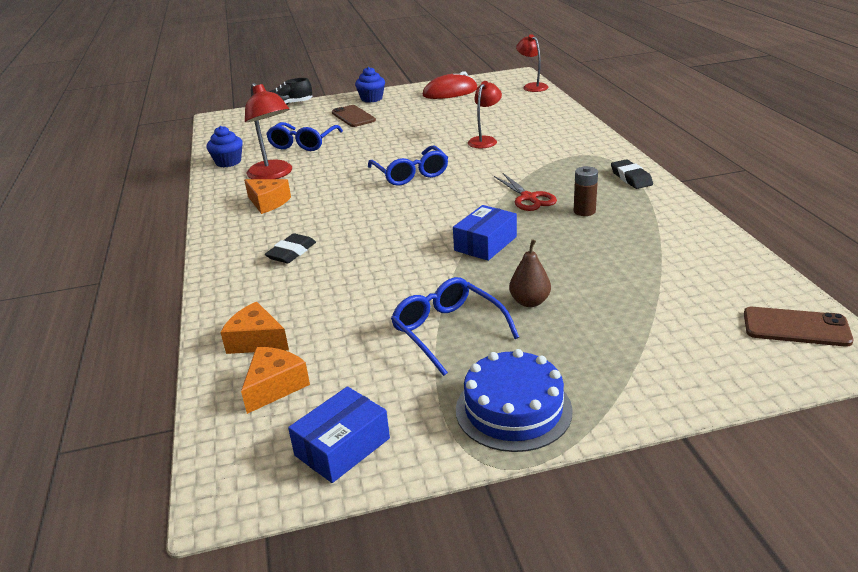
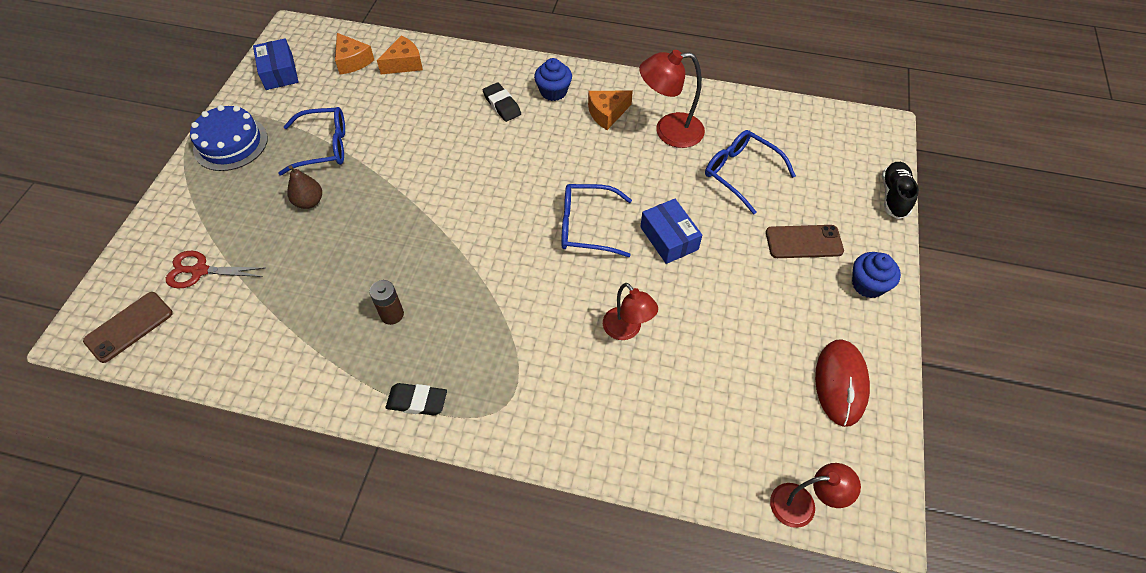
camera: 115 degrees right, 25 degrees up
(228, 162) = (729, 109): blue cupcake -> blue cupcake (553, 92)
(485, 243) = (407, 217): blue box -> blue box (669, 238)
(528, 198) = (455, 288): red scissors -> red scissors (200, 271)

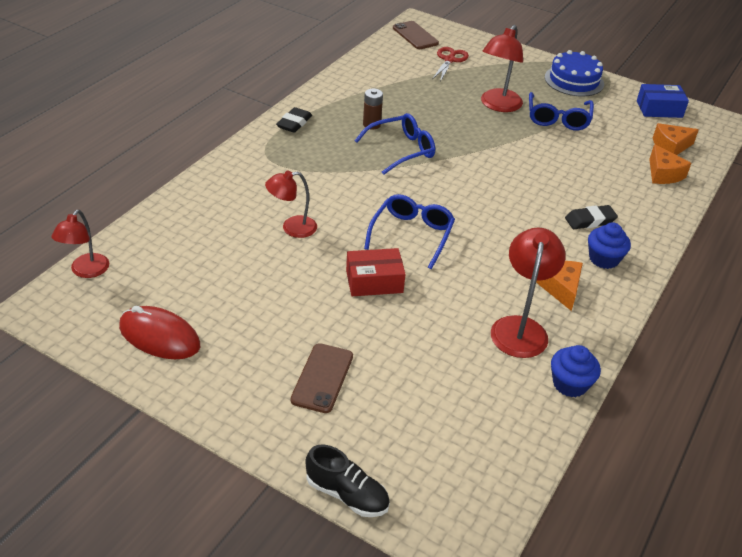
camera: 105 degrees right, 15 degrees down
(309, 202) = (498, 105): brown pear -> red lamp
(669, 238) = (374, 281): blue box -> red box
(740, 173) = (437, 364): blue glasses -> blue glasses (401, 150)
(868, 284) = (244, 406): blue cupcake -> blue cupcake (570, 384)

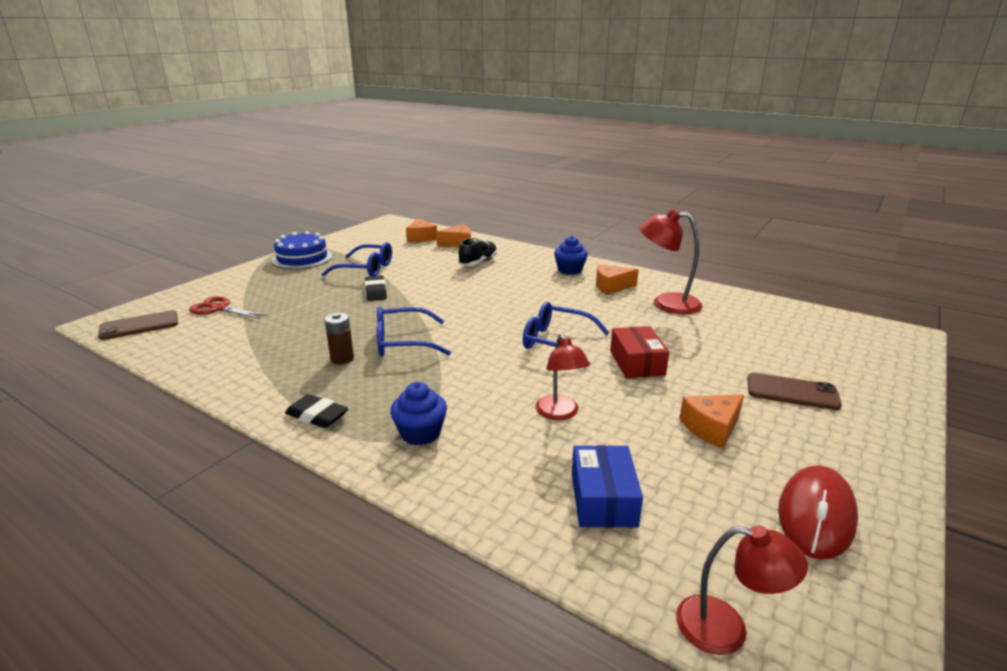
camera: 85 degrees left, 15 degrees down
(267, 308) = (711, 428): none -> orange cheese
(347, 494) = (914, 380): black shoe -> black shoe (478, 262)
(401, 150) = (403, 342): blue glasses -> blue glasses turned 75 degrees counterclockwise
(498, 105) = (331, 291): red lamp -> none
(570, 384) = (717, 292): blue cupcake -> blue cupcake (420, 433)
(590, 220) = (521, 270): black eraser -> black eraser (376, 291)
(659, 109) = (365, 236): blue box -> blue box (603, 499)

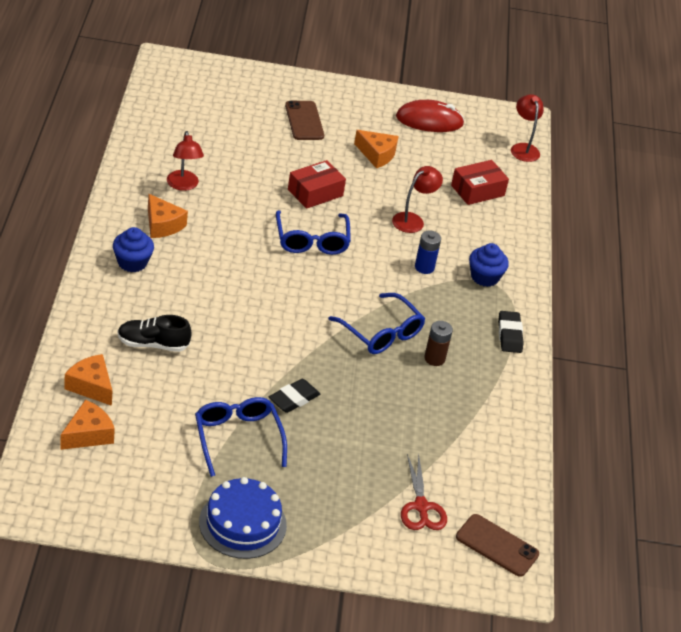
camera: 125 degrees left, 15 degrees up
(471, 394) = (424, 267): none -> blue battery
(603, 499) = (477, 190): blue box -> red box
(666, 303) = (183, 185): red lamp -> red lamp, size x0.67

